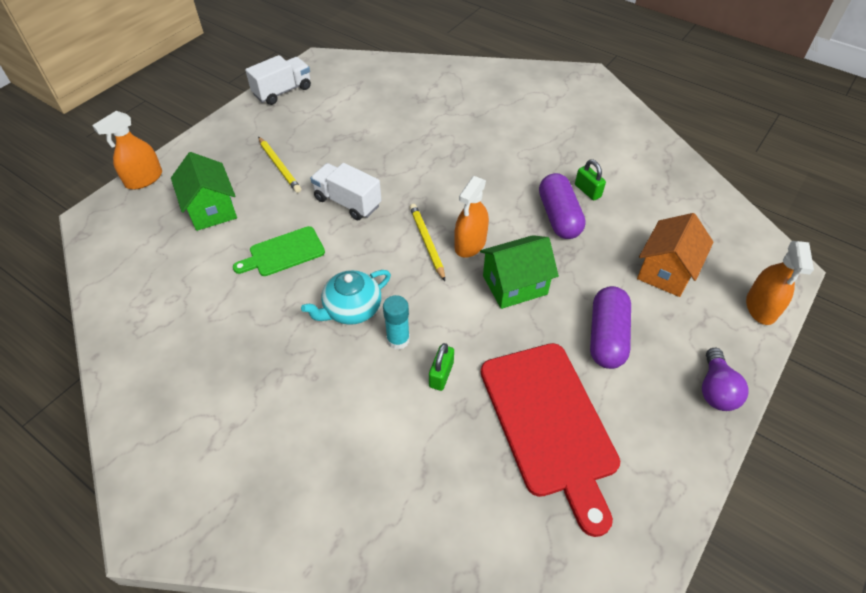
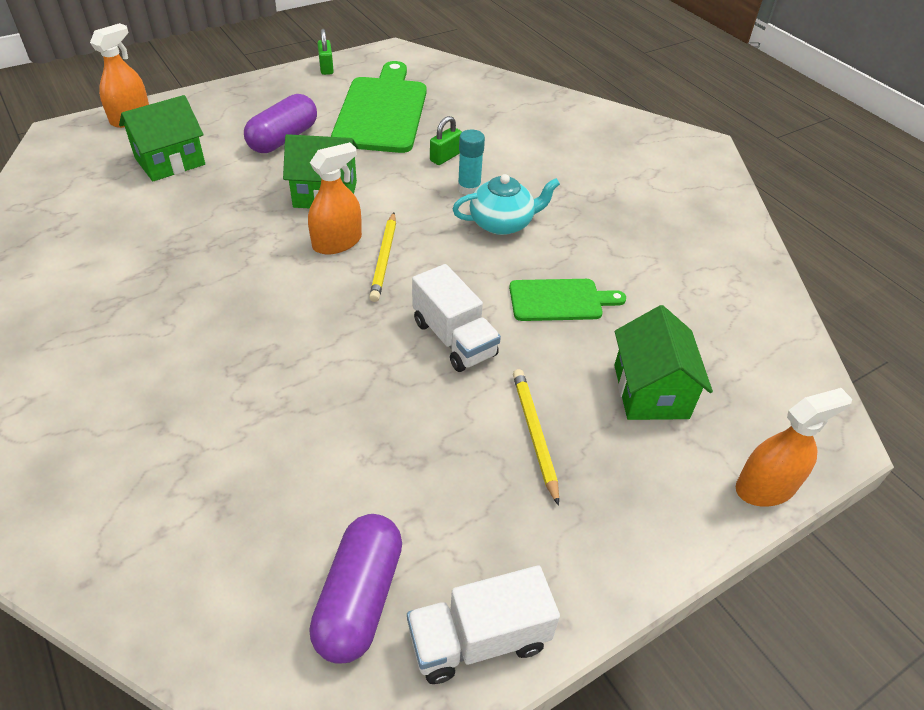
camera: 160 degrees left, 5 degrees down
(549, 423) = (382, 111): red cutting board -> green cutting board
(559, 217) = (211, 237): purple capsule -> purple capsule (359, 598)
(587, 191) = (144, 253): green padlock -> green padlock (326, 68)
(666, 271) = (170, 161): orange house -> green house
(715, 389) = (240, 92): purple light bulb -> none

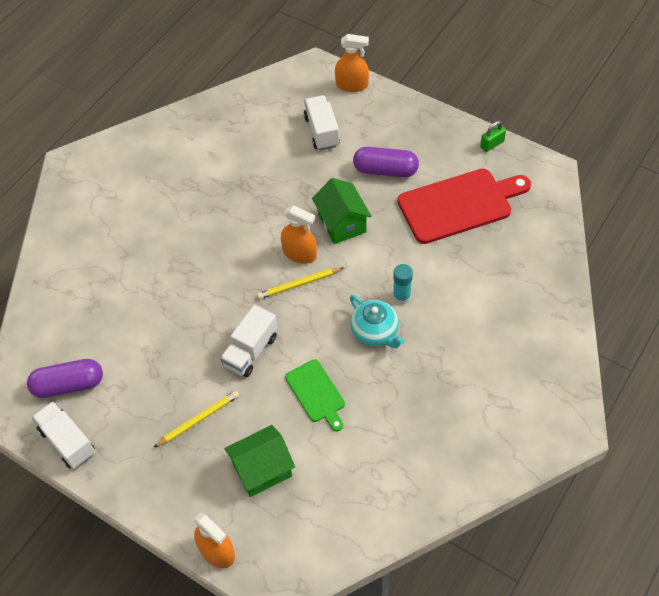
camera: 70 degrees right, 10 degrees up
(170, 161) = (322, 131): green house -> white truck
(382, 111) = (459, 205): green cutting board -> red cutting board
(445, 157) = (429, 267): green padlock -> none

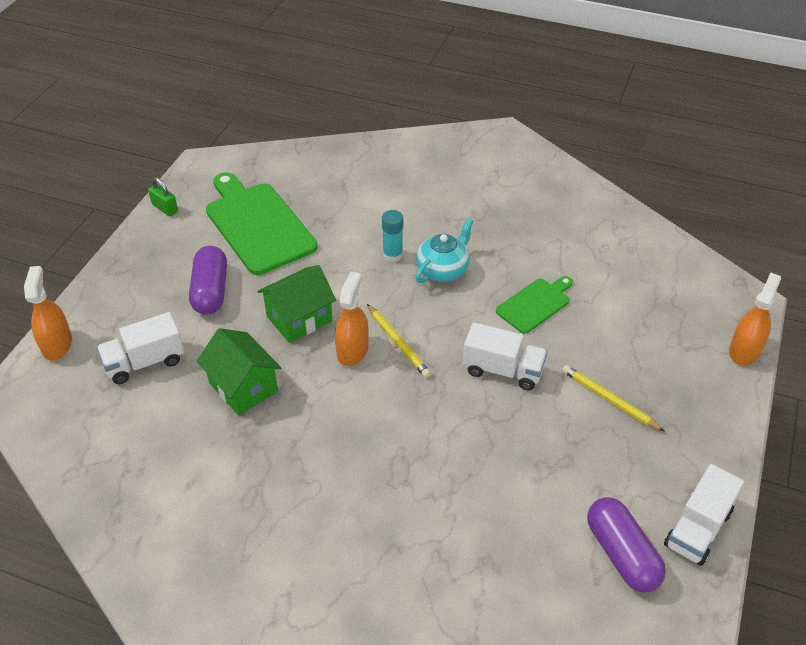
camera: 105 degrees left, 10 degrees down
(262, 469) = (641, 332): green house -> green house (243, 387)
(459, 205) = (257, 225): red cutting board -> green cutting board

